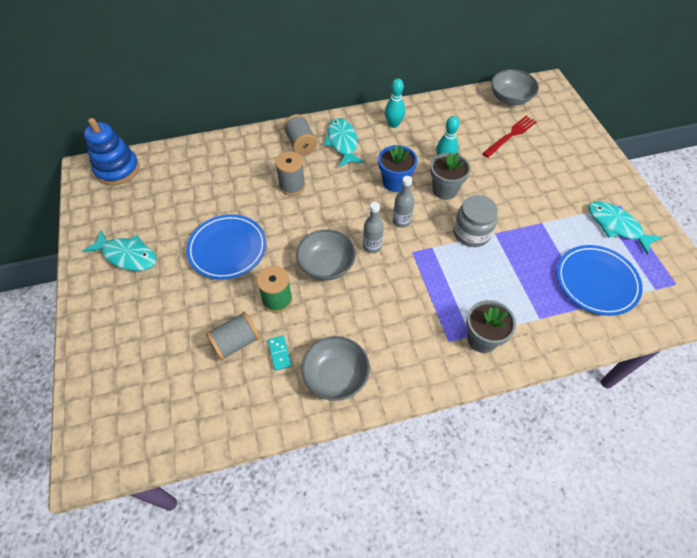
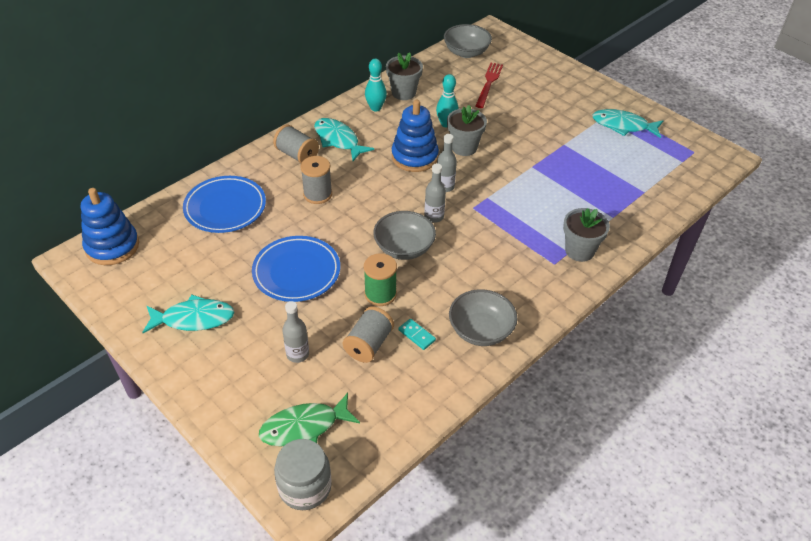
camera: 30 degrees left, 10 degrees down
(135, 393) = (304, 427): none -> green fish
(177, 324) = (297, 354): none -> grey bottle
(395, 182) = (414, 157): blue flower pot -> blue stacking toy
(427, 118) = (403, 93): none -> grey flower pot
(471, 233) = (512, 174): grey jar -> grey jar (305, 487)
(596, 282) = (636, 173): blue plate -> blue plate (225, 208)

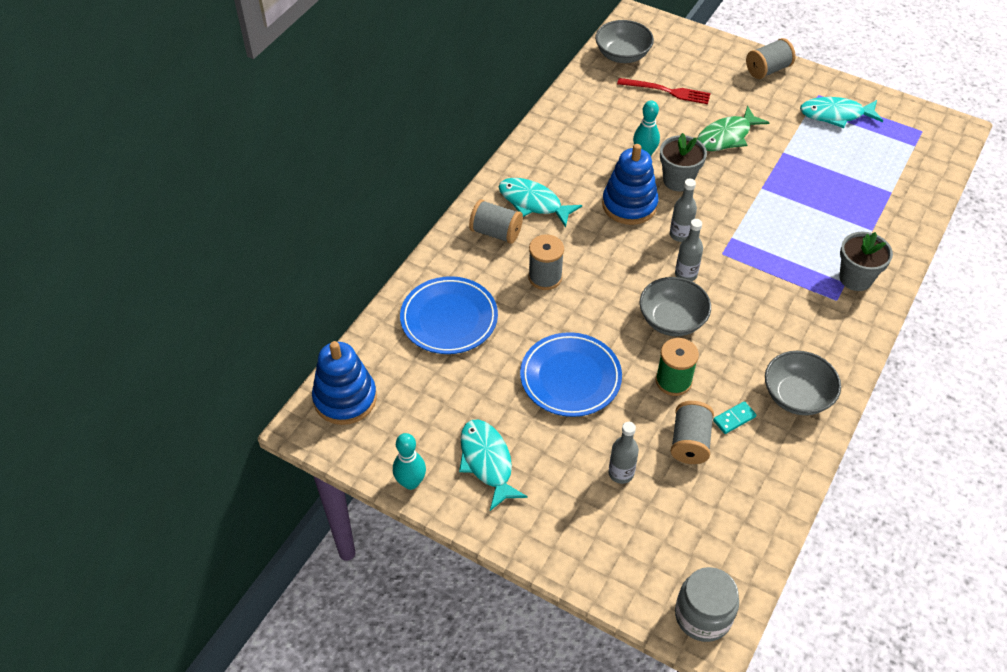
camera: 15 degrees left, 5 degrees up
(194, 318) = (487, 462): turquoise fish -> turquoise fish turned 90 degrees counterclockwise
(304, 427) = (669, 552): green fish -> green fish (726, 137)
(375, 108) = (555, 151): turquoise bowling pin -> turquoise bowling pin (411, 482)
(403, 93) = (577, 124): grey flower pot -> none
(416, 335) = (734, 419): turquoise domino -> turquoise domino turned 60 degrees counterclockwise
(489, 83) = (667, 91): red fork -> red fork turned 105 degrees clockwise
(581, 83) = (767, 70): none -> grey spool

